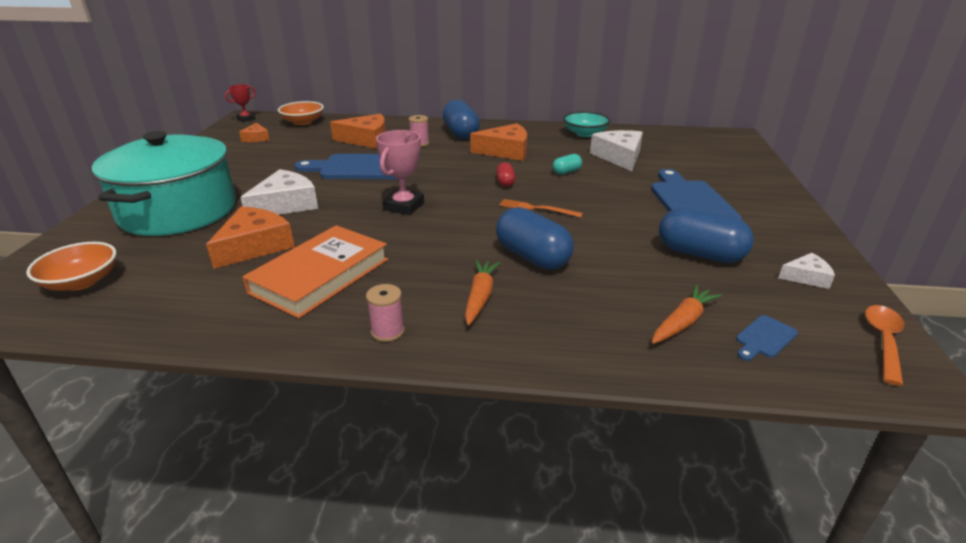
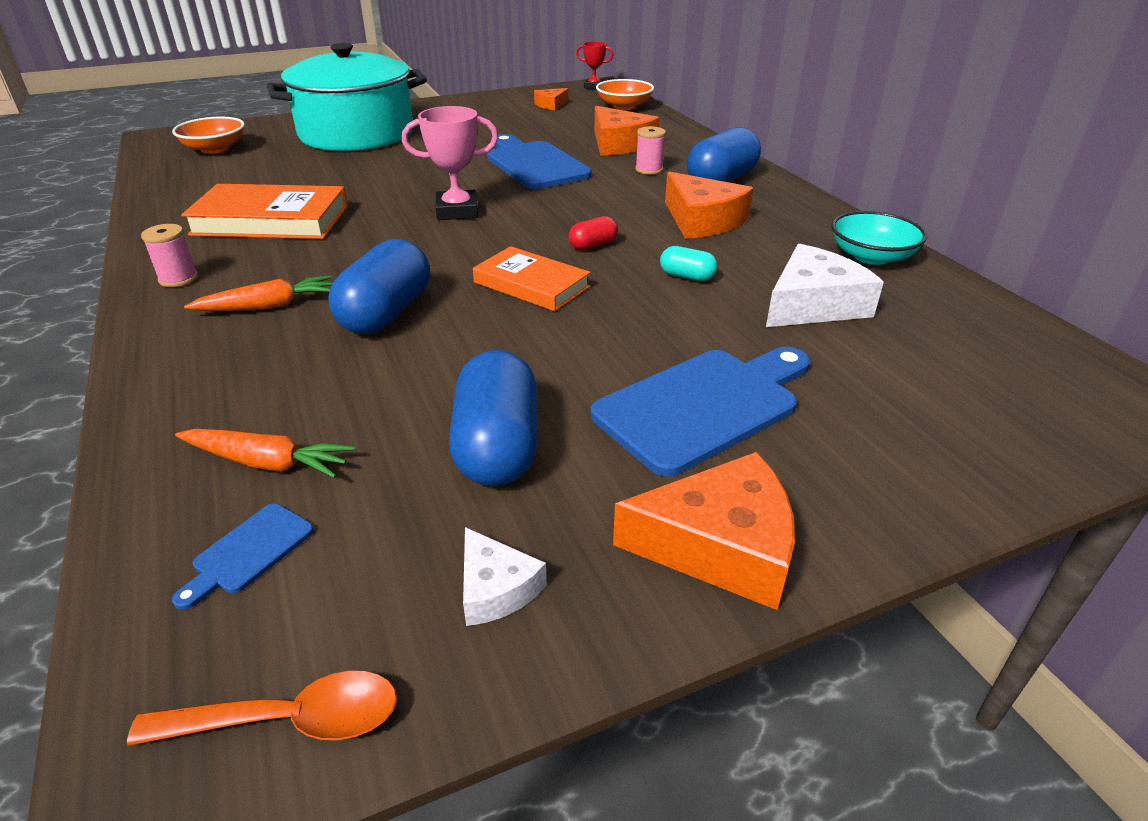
camera: 60 degrees right, 5 degrees up
(255, 246) = (311, 179): orange cheese -> orange cheese (720, 546)
(285, 204) = (408, 163): white cheese -> none
(537, 209) = (531, 284): orange fork -> orange book
(764, 338) = (249, 552): blue cutting board -> blue cutting board turned 75 degrees counterclockwise

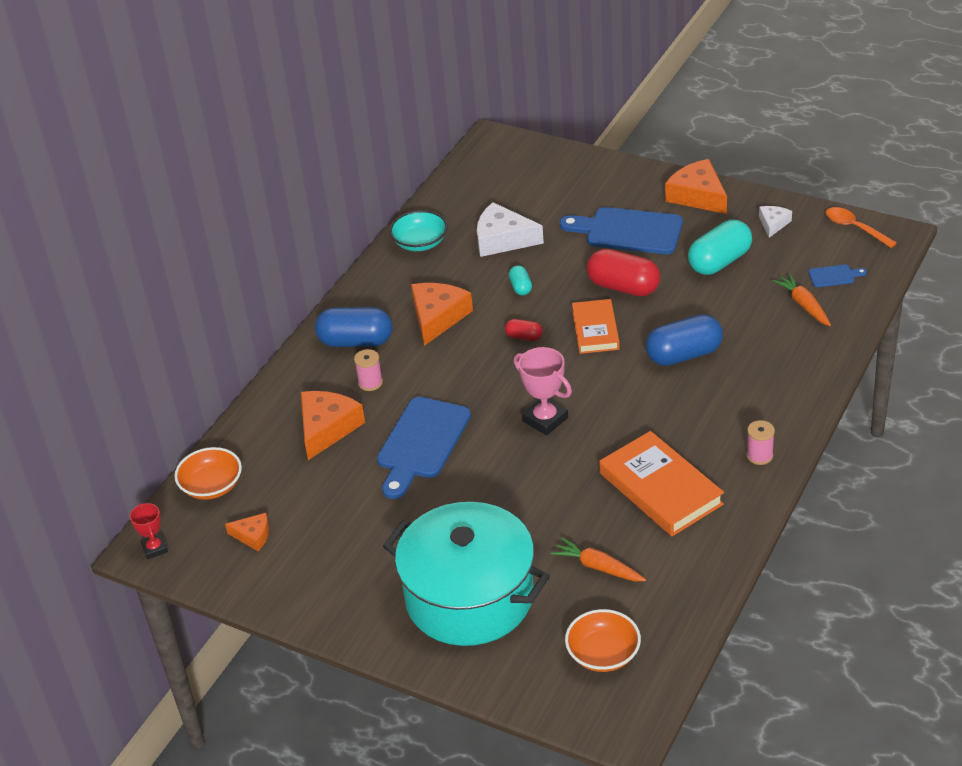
camera: 125 degrees left, 5 degrees up
(268, 306) = (732, 398): orange carrot -> orange carrot (598, 567)
(497, 447) = (719, 262): blue capsule -> turquoise capsule
(577, 337) = (623, 287): none -> red capsule

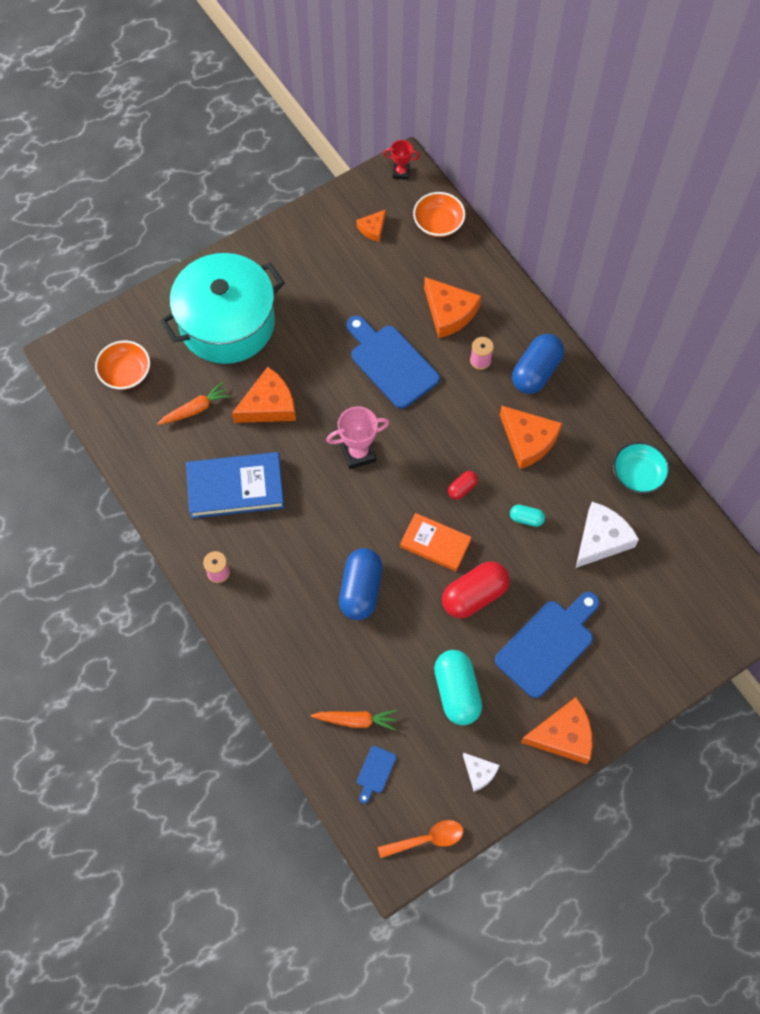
camera: 115 degrees right, 25 degrees up
(545, 511) = (269, 405): none -> orange cheese
(660, 489) = (235, 487): orange book -> blue book

